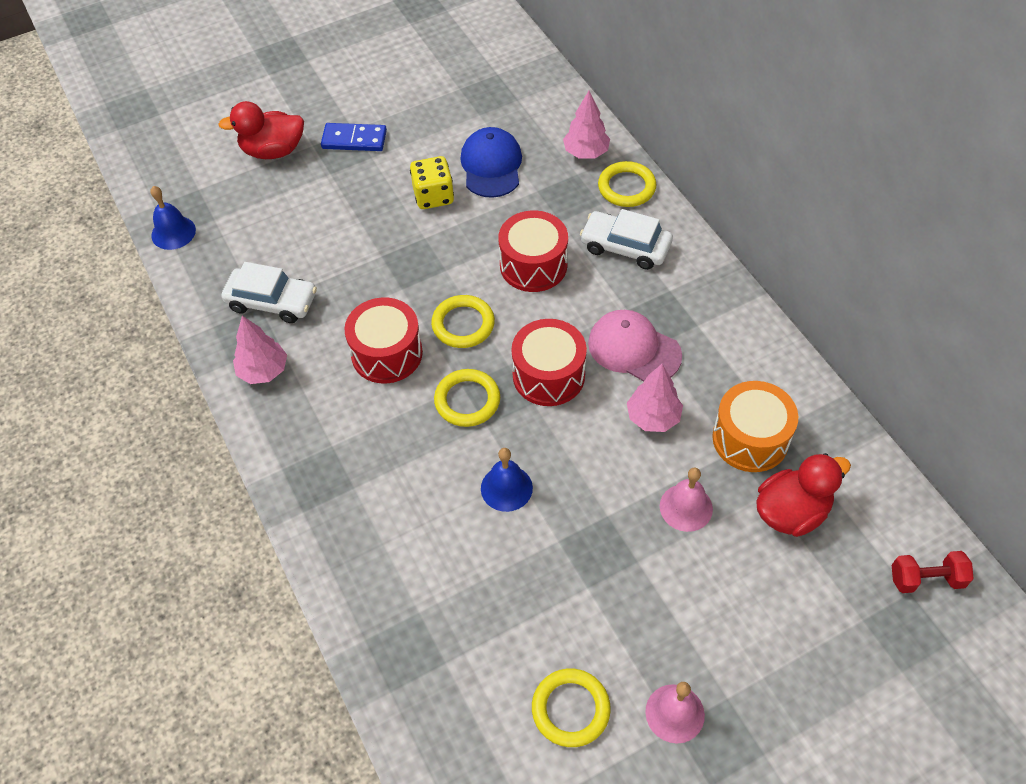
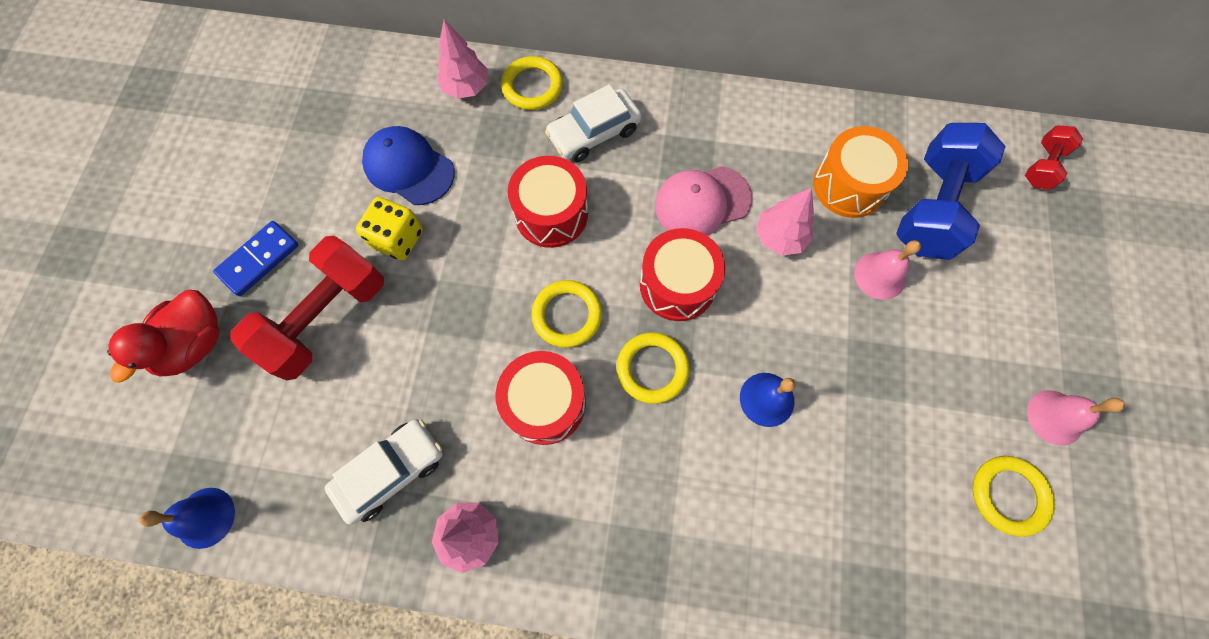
camera: 55 degrees left, 15 degrees up
(345, 200) = (327, 318): none -> red dumbbell
(791, 512) = (932, 207): red duck -> blue dumbbell

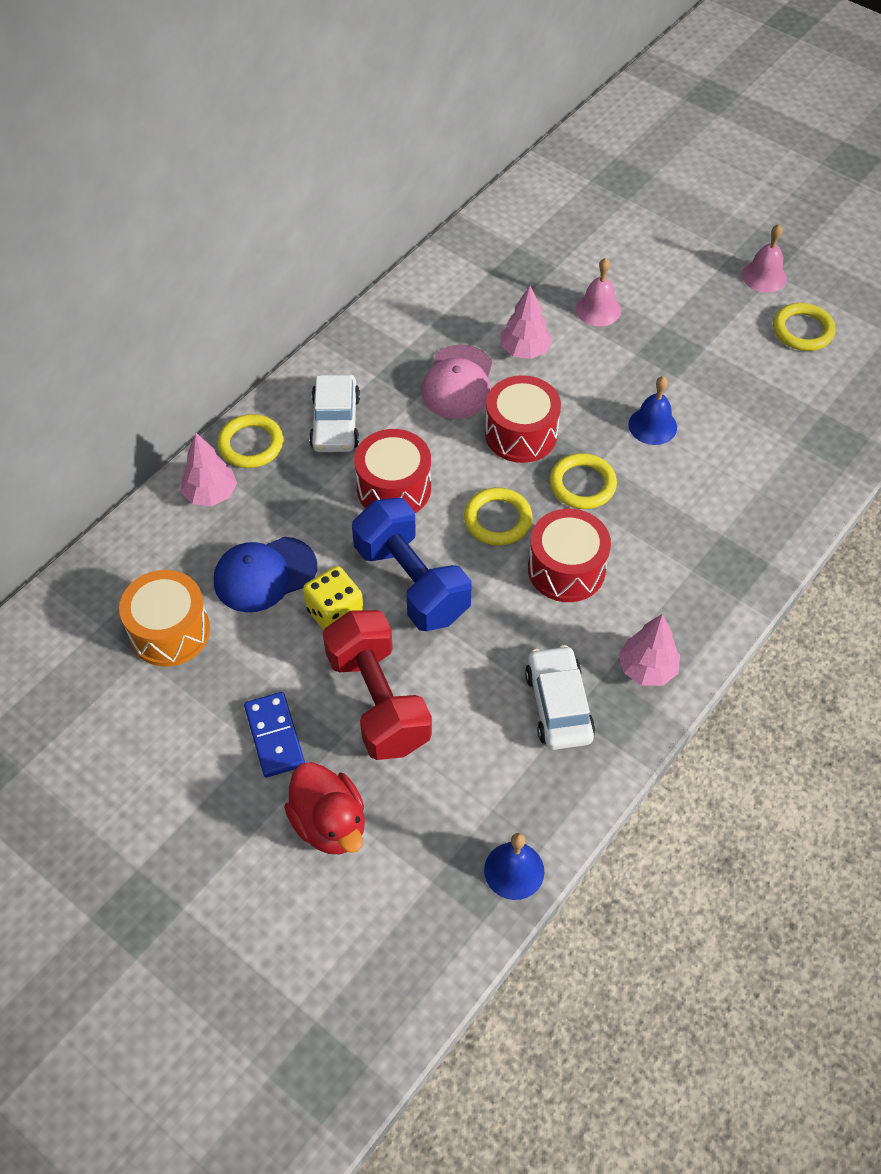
camera: 60 degrees left, 15 degrees down
(849, 185) = (510, 286): orange drum -> orange drum (170, 631)
(932, 207) = (564, 250): blue dumbbell -> blue dumbbell (412, 582)
(1042, 166) = (575, 174): red dumbbell -> none

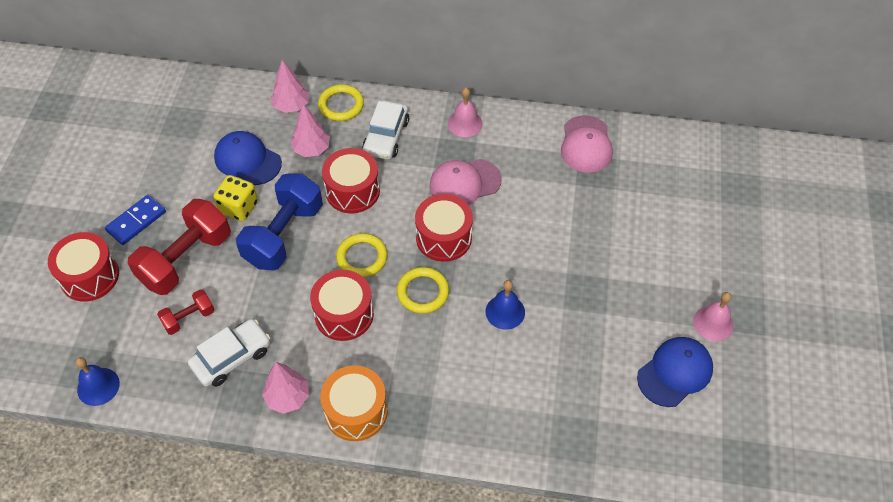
camera: 60 degrees right, 0 degrees up
(170, 631) = (183, 138): orange drum -> orange drum (356, 411)
(329, 823) = (90, 276): red duck -> red drum
(335, 422) = (386, 137): white car -> white car turned 45 degrees counterclockwise
(472, 730) = (189, 318): none -> red dumbbell
(481, 260) = (586, 144): none -> pink cap
(525, 351) = (520, 206): pink tree -> pink tree (311, 149)
(598, 309) = (592, 231): pink bell -> pink bell (465, 123)
(802, 330) = (675, 372): yellow ring -> blue cap

